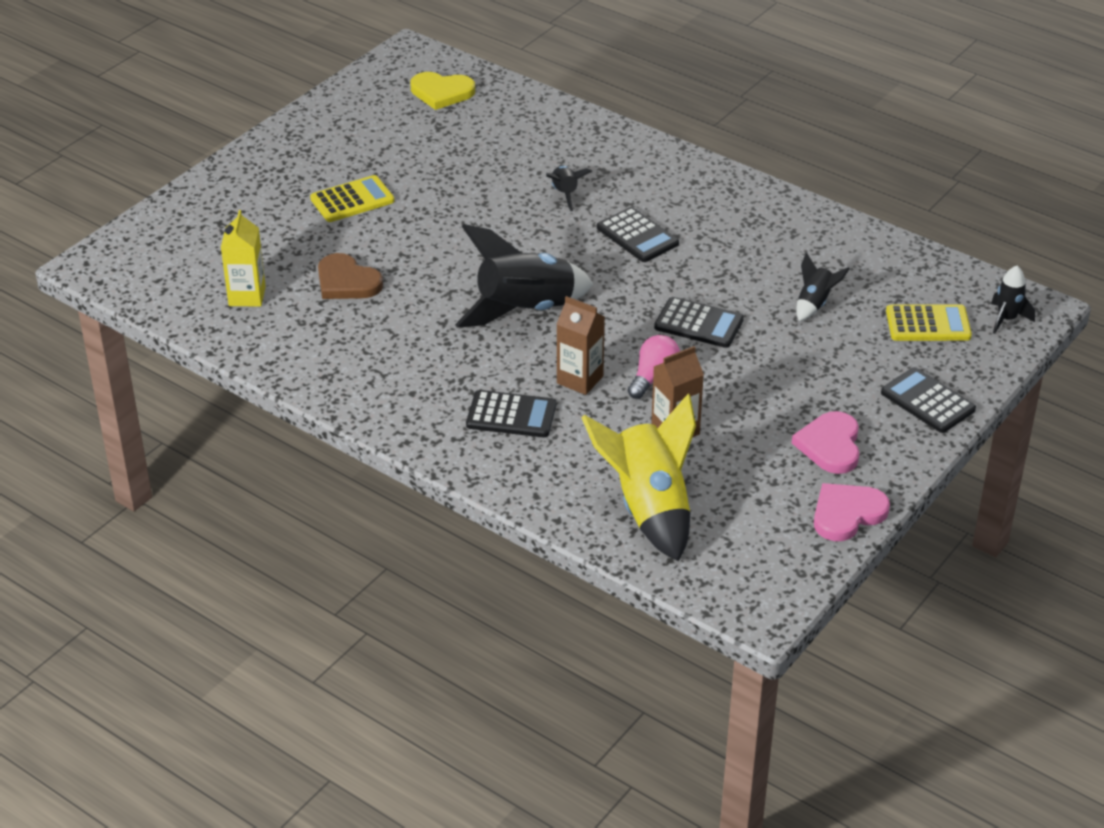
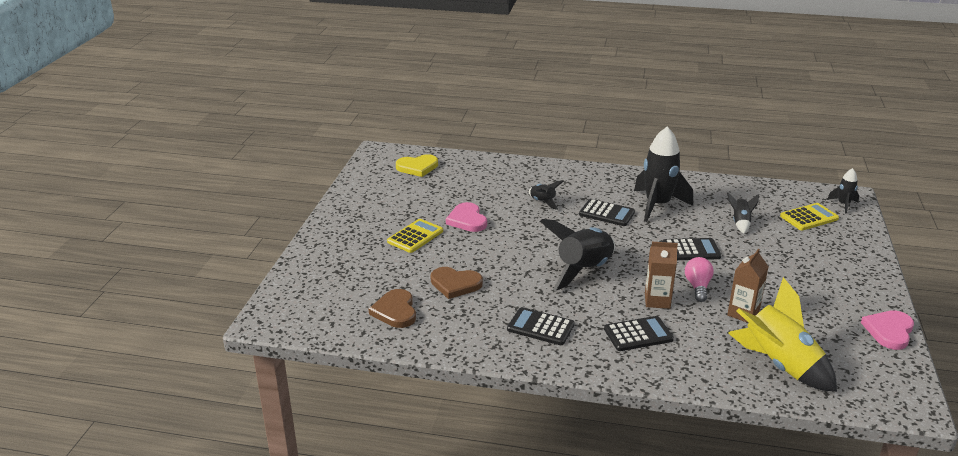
camera: 25 degrees left, 10 degrees down
(247, 296) = (395, 311): yellow carton -> brown heart
(722, 243) = (657, 205): none -> black rocket
(830, 445) = (835, 295): pink heart -> pink heart (467, 220)
(927, 401) = (856, 256): black calculator -> black calculator (540, 327)

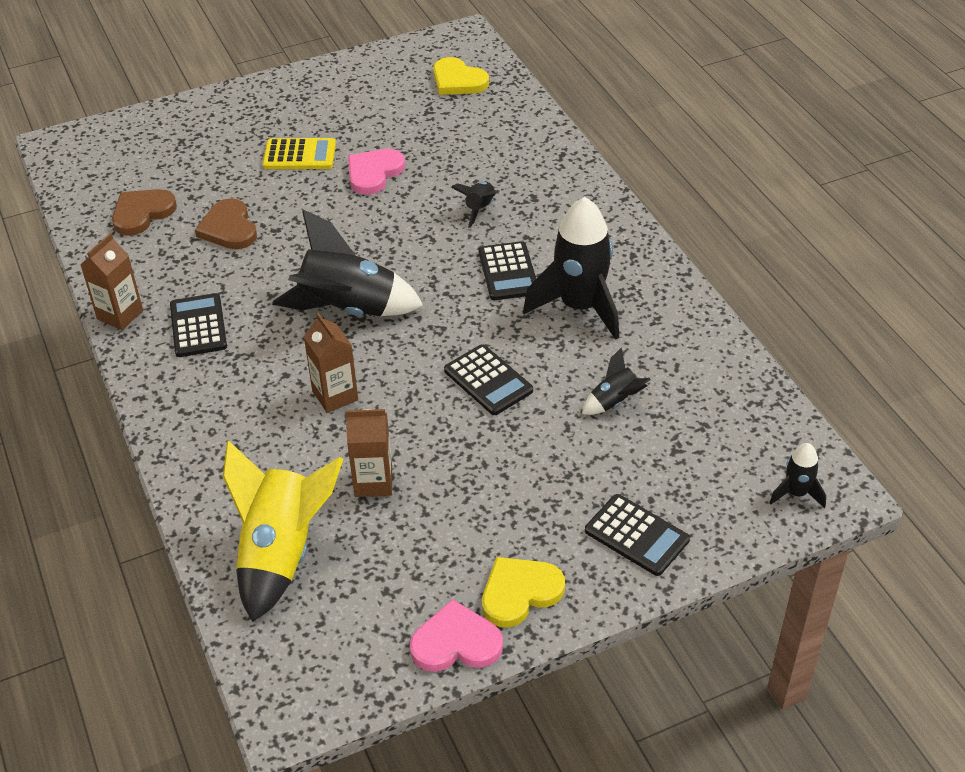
camera: 55 degrees right, 15 degrees up
(494, 354) = (120, 315): none -> brown carton
(638, 334) = (247, 407): black calculator -> black calculator (636, 535)
(698, 287) = (401, 419): pink light bulb -> none
(809, 217) = (709, 467): yellow calculator -> none
(863, 299) = (520, 593): none -> yellow heart

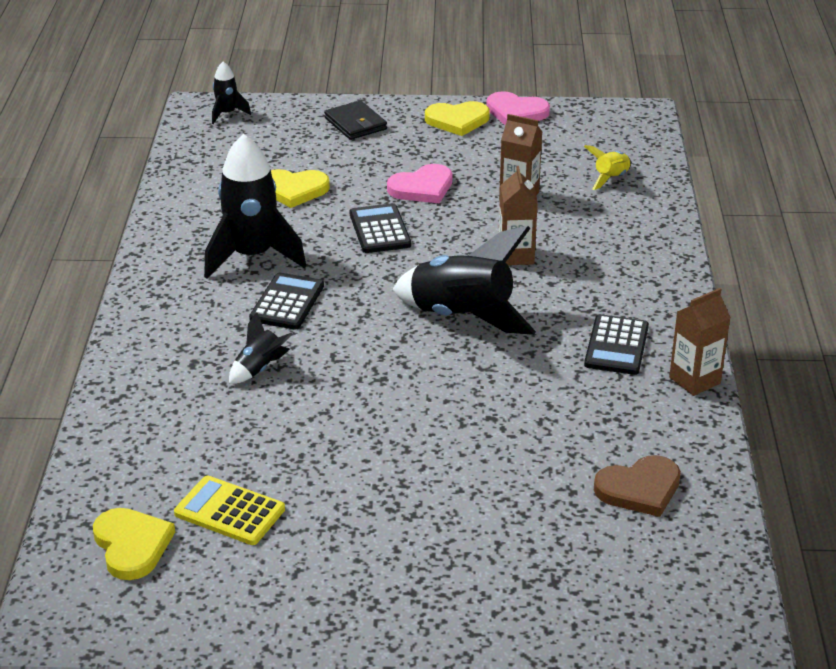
camera: 155 degrees left, 10 degrees down
(229, 228) = (543, 436): brown heart -> none
(281, 553) = (611, 178): yellow rocket -> yellow rocket, size x0.48
(299, 155) = (411, 503): yellow calculator -> yellow calculator (229, 511)
(374, 173) = (339, 448): pink heart -> pink heart (422, 188)
(614, 401) = (294, 190): black rocket -> yellow heart
(636, 535) = (355, 124): black calculator -> black wallet

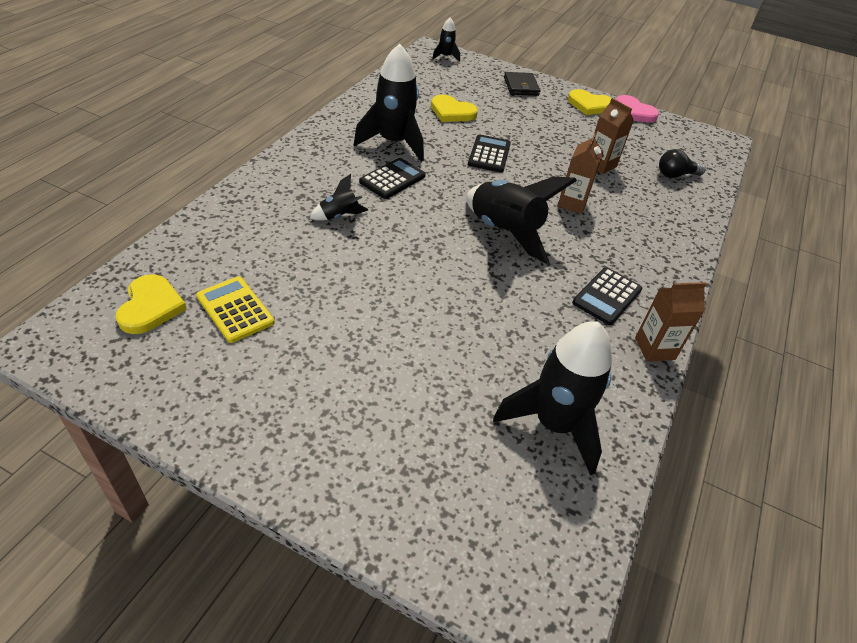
camera: 20 degrees right, 10 degrees up
(422, 188) = (537, 138): pink heart -> none
(611, 178) = (675, 175): yellow rocket -> black light bulb
(639, 489) = (554, 424): brown heart -> black rocket

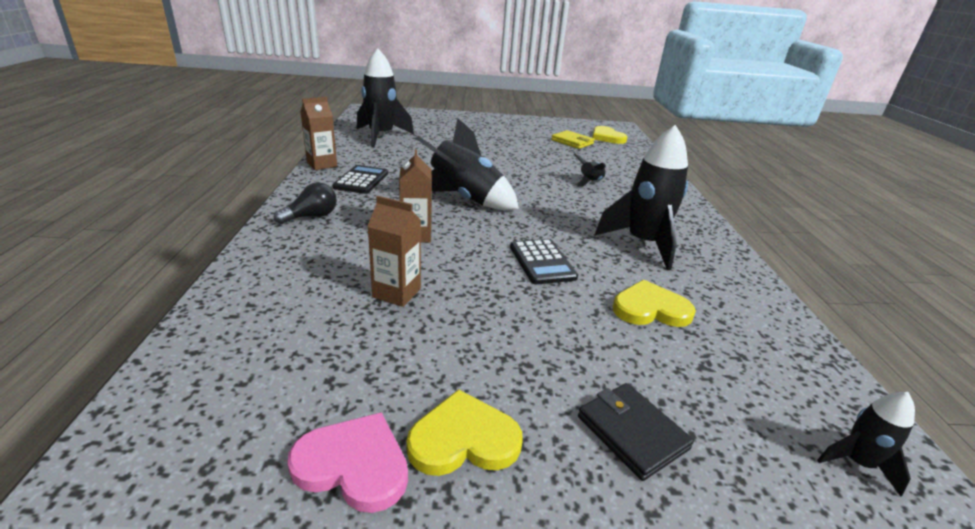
camera: 155 degrees right, 15 degrees down
(235, 309) = (572, 142): yellow calculator -> yellow wallet
(392, 179) = (594, 212): black calculator -> none
(675, 175) = (272, 313): black light bulb -> black light bulb (311, 216)

